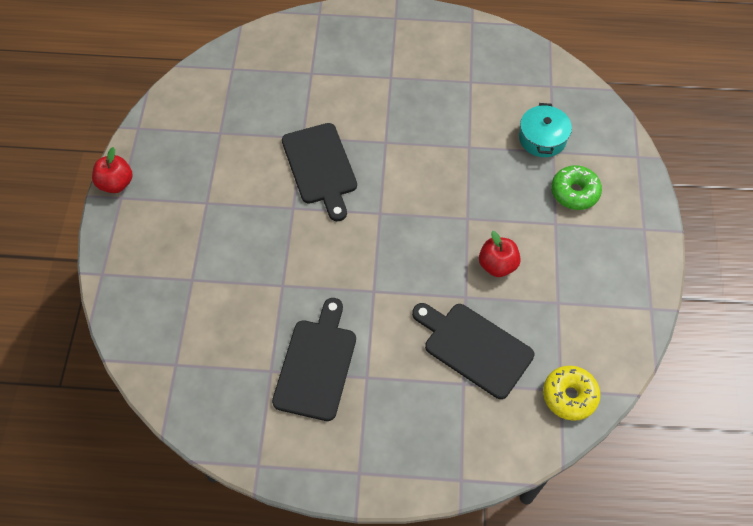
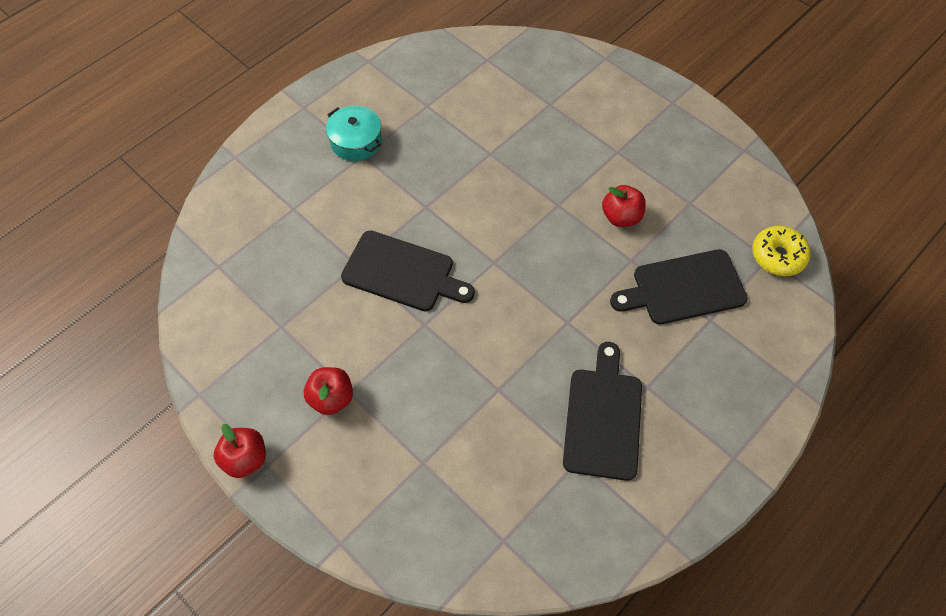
camera: 50 degrees left, 0 degrees up
(194, 197) = (331, 398): none -> red apple
(316, 365) = (603, 418): black cutting board -> black cutting board turned 45 degrees clockwise
(542, 138) = (530, 101): turquoise pot -> turquoise pot (356, 141)
(574, 192) = (600, 119): green donut -> none

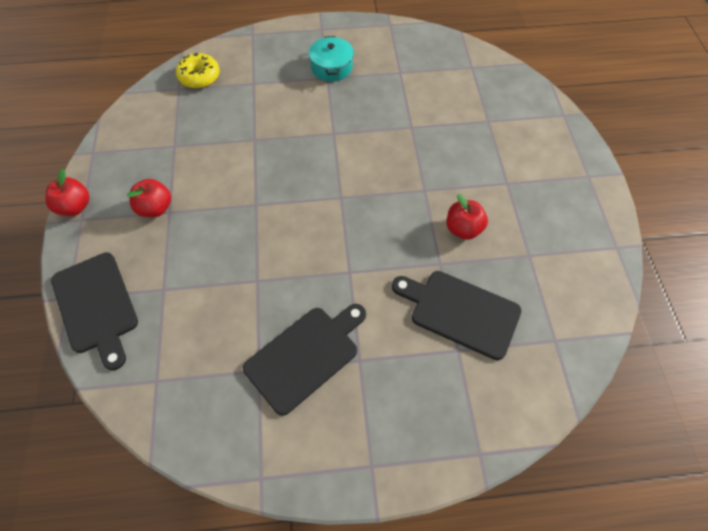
camera: 40 degrees right, 0 degrees up
(402, 273) = (276, 164): black cutting board -> black cutting board (96, 306)
(778, 256) = (565, 345): yellow donut -> yellow donut (199, 77)

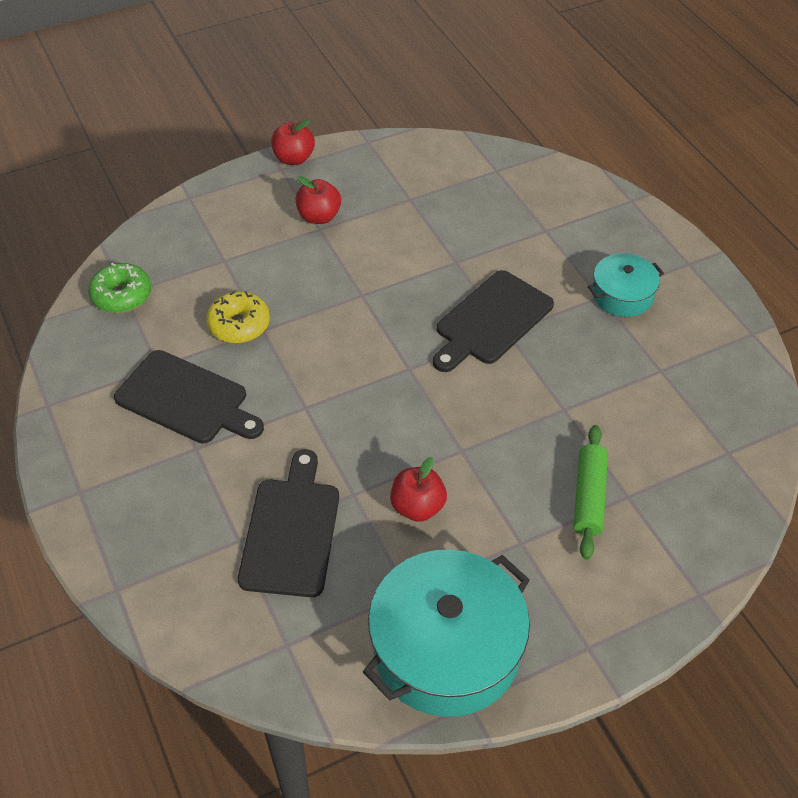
camera: 70 degrees right, 10 degrees down
(96, 306) = (188, 220): black cutting board -> black cutting board (491, 321)
(158, 383) = (121, 296): none -> green donut
(199, 77) = (526, 180): yellow donut -> yellow donut (239, 325)
(483, 139) = (588, 497): none -> green rolling pin
(576, 247) = (446, 649): none -> turquoise pot

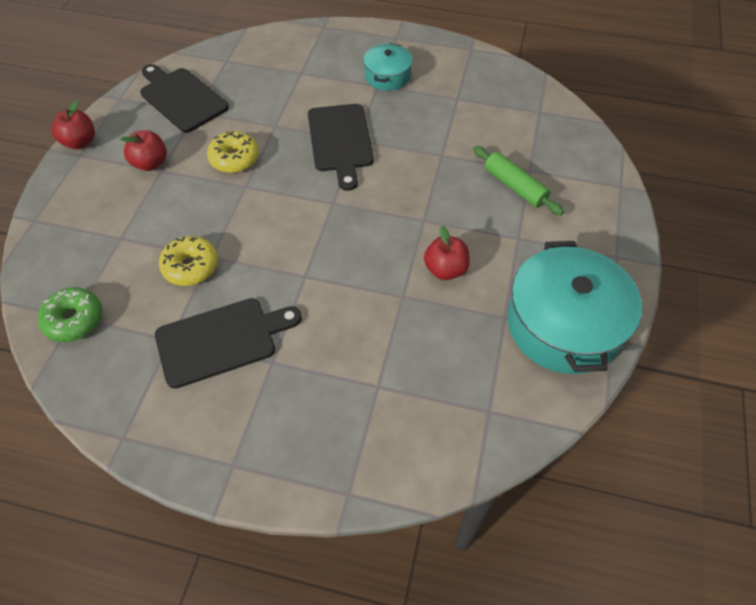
camera: 50 degrees left, 5 degrees up
(291, 531) = (400, 350): black cutting board -> black cutting board (182, 98)
(384, 264) = (234, 159): none -> yellow donut

